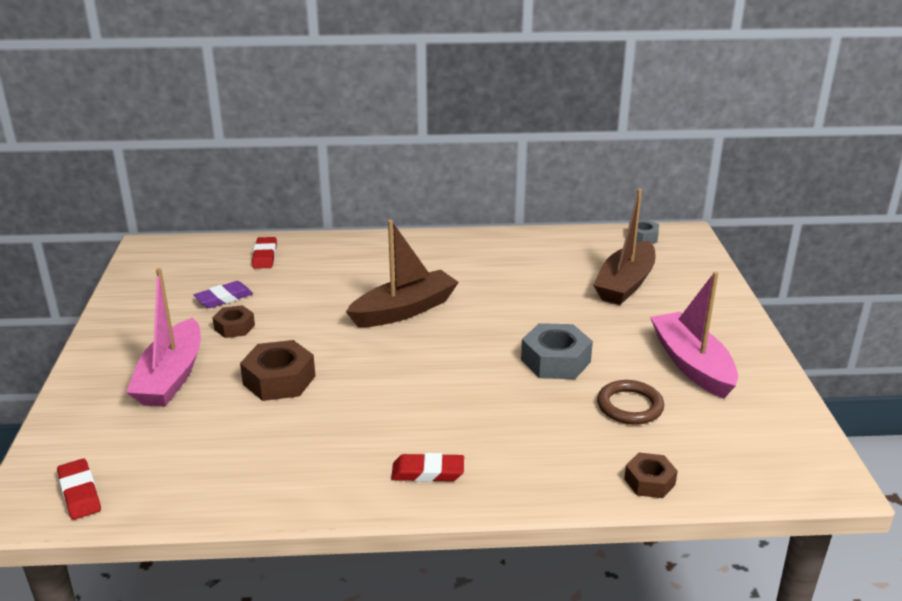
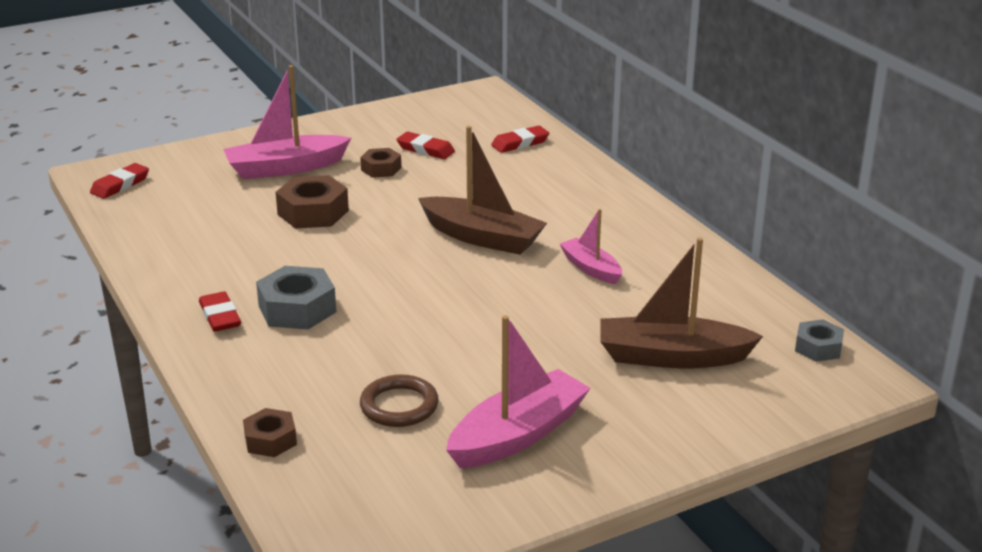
camera: 65 degrees right, 0 degrees up
(224, 298) = (425, 149): purple eraser -> red eraser
(489, 280) = (591, 268): none -> pink boat
(555, 361) = (454, 343): grey nut -> grey nut (297, 309)

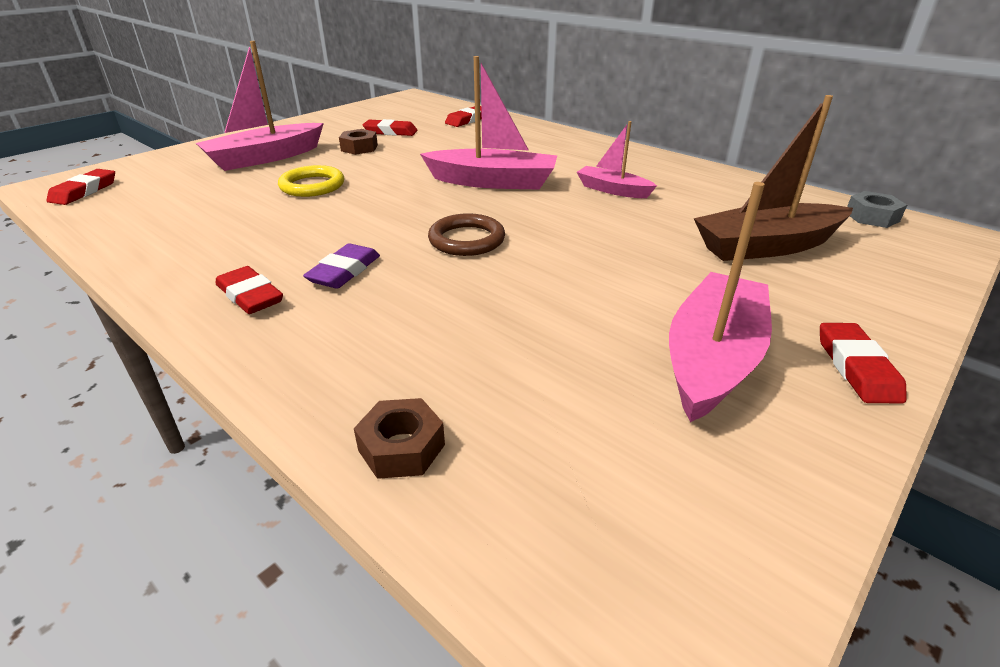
camera: 20 degrees left, 5 degrees up
(297, 309) = (344, 271): grey nut -> purple eraser
(313, 212) = (312, 186): brown nut -> yellow ring
(399, 406) = (543, 355): brown ring -> brown ring (466, 240)
(482, 237) = (493, 182): brown boat -> pink boat
(618, 464) = (856, 367): none -> red eraser

